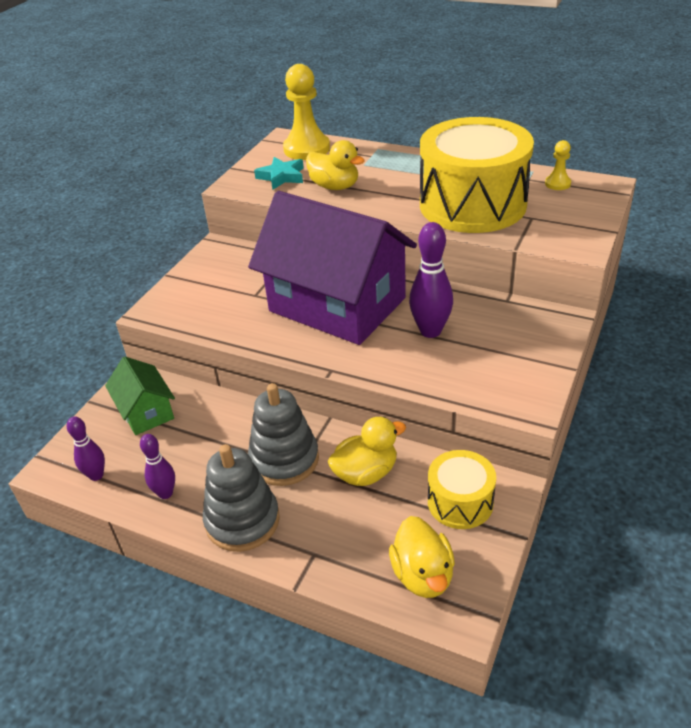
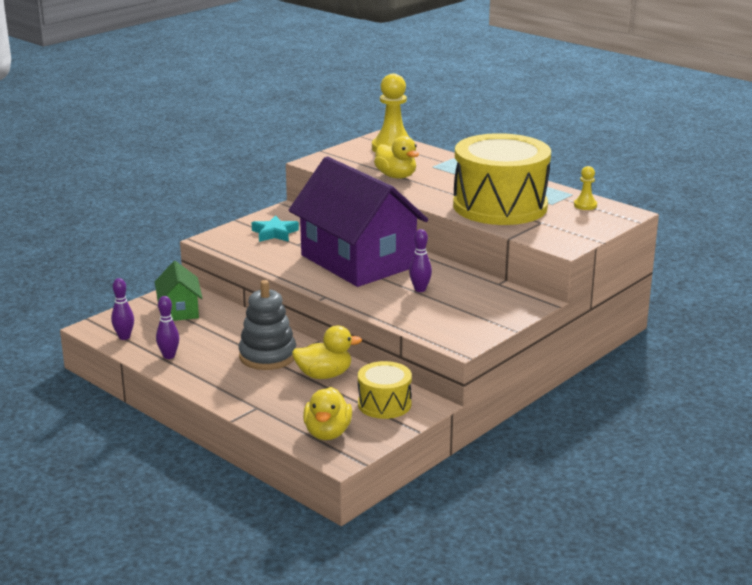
camera: 15 degrees right, 15 degrees down
(242, 521) = (216, 381): grey stacking toy -> none
(281, 177) = (357, 163): turquoise star -> turquoise star (274, 233)
(430, 331) = (420, 289): purple bowling pin -> purple bowling pin, size x0.62

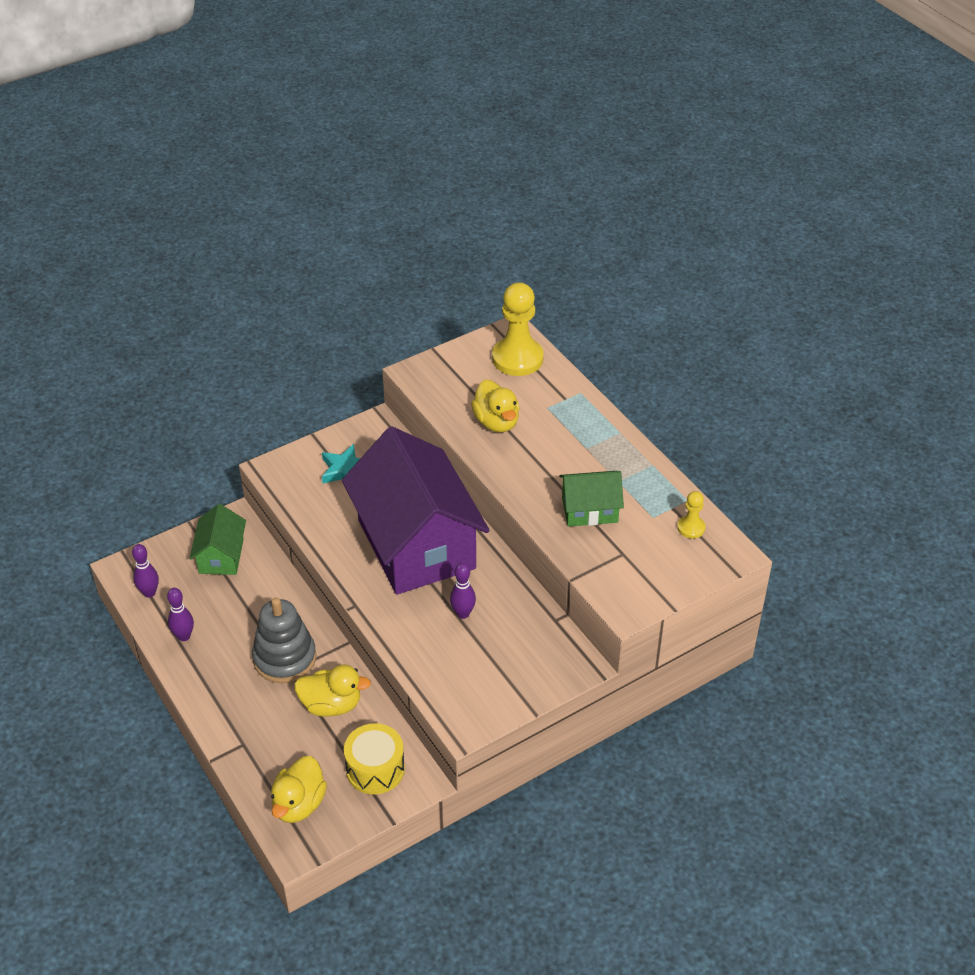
camera: 15 degrees right, 20 degrees up
(500, 206) = (589, 510): yellow drum -> green house

